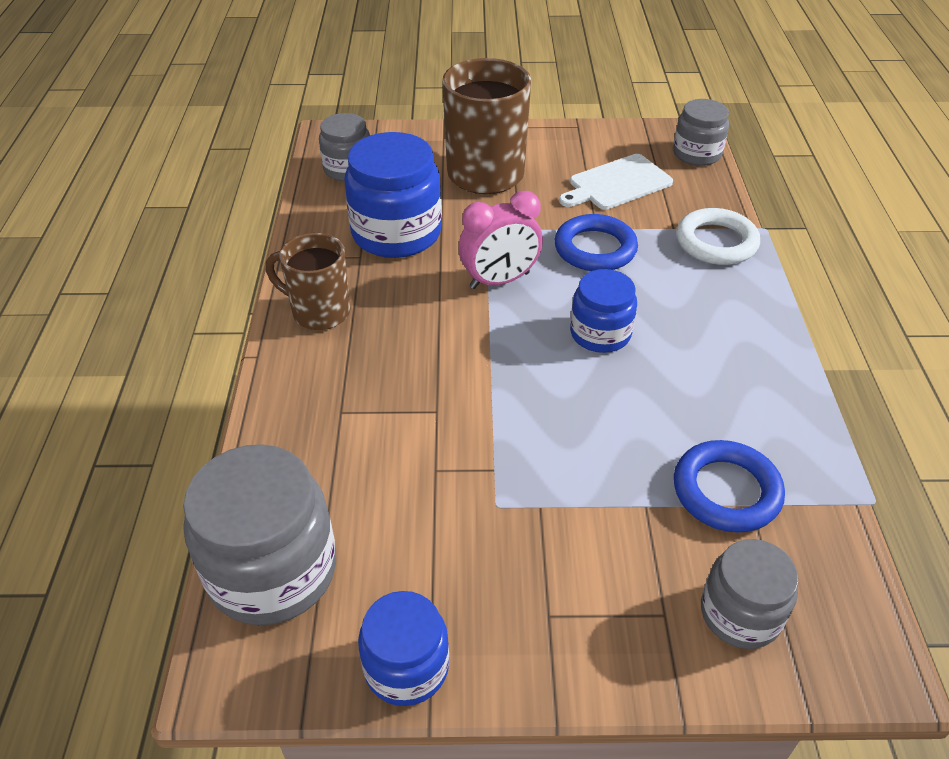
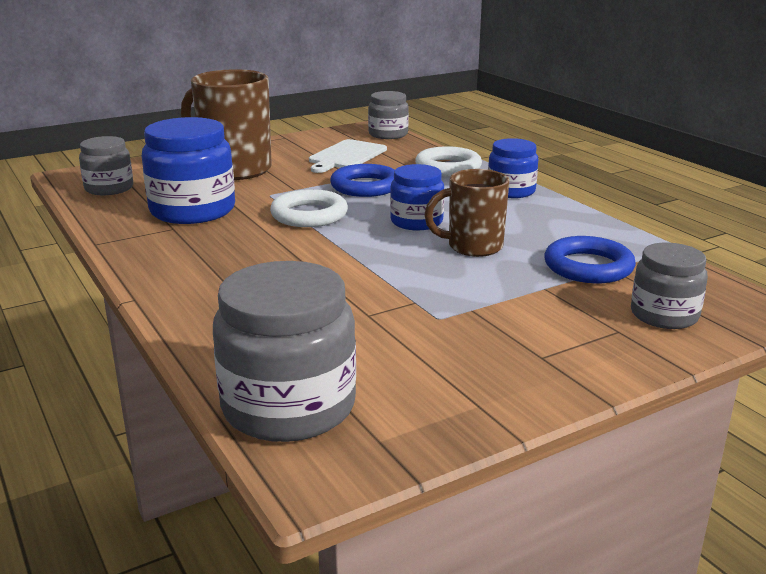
camera: 30 degrees left, 20 degrees down
(319, 312) = (168, 263): brown mug -> brown mug (473, 247)
(406, 667) = (467, 417): blue jar -> blue jar (511, 191)
(499, 280) = (309, 215): pink clock -> white ring

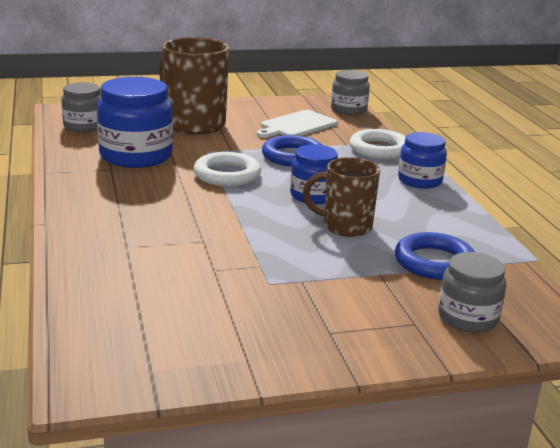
camera: 15 degrees right, 0 degrees up
(288, 406) = (102, 330): grey jar -> none

